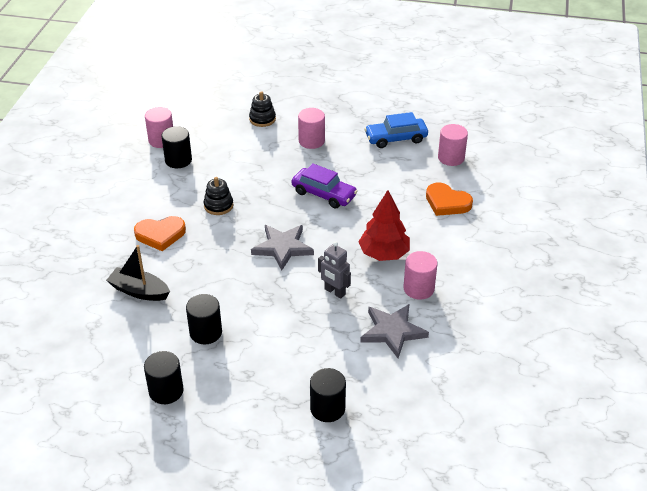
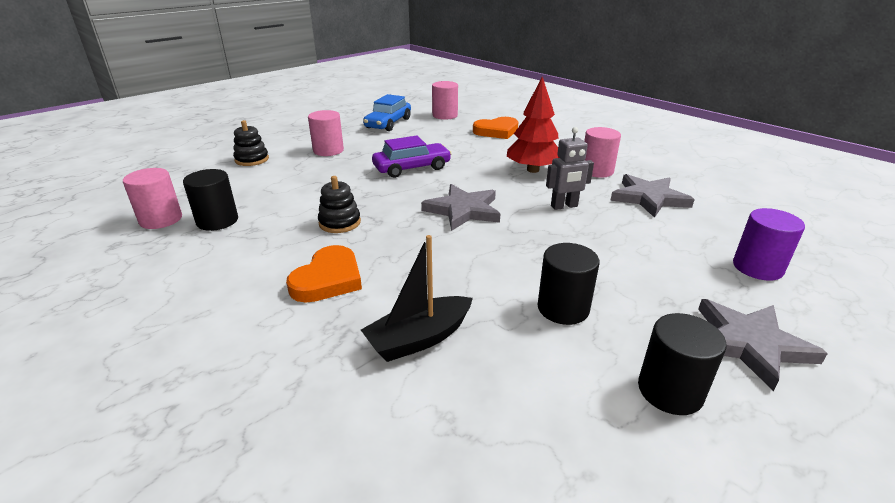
camera: 55 degrees left, 10 degrees down
(230, 415) = (749, 344): none -> grey star
(327, 408) = (757, 267): black cylinder -> purple cylinder

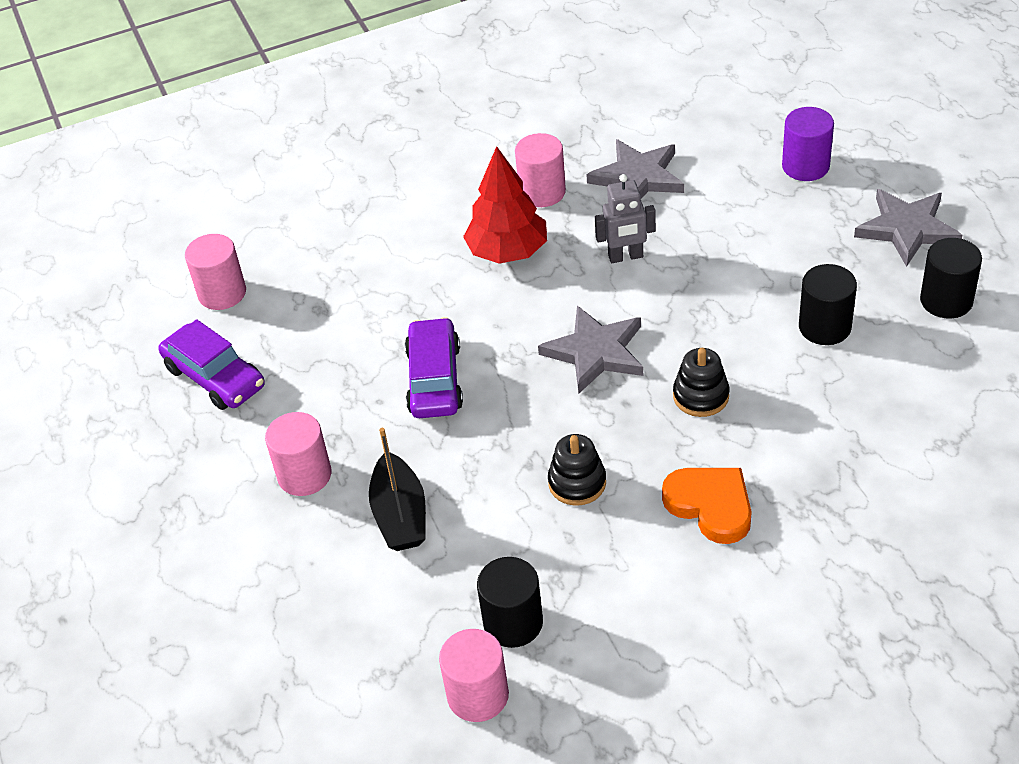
camera: 65 degrees left, 15 degrees up
(252, 159) = (288, 585): black stacking toy -> black stacking toy (701, 396)
(388, 123) = (215, 377): blue car -> purple car
(419, 338) = (838, 443): black boat -> black boat (400, 515)
(496, 131) = (340, 248): orange heart -> none
(564, 206) = (625, 257): grey robot -> grey robot turned 75 degrees clockwise

